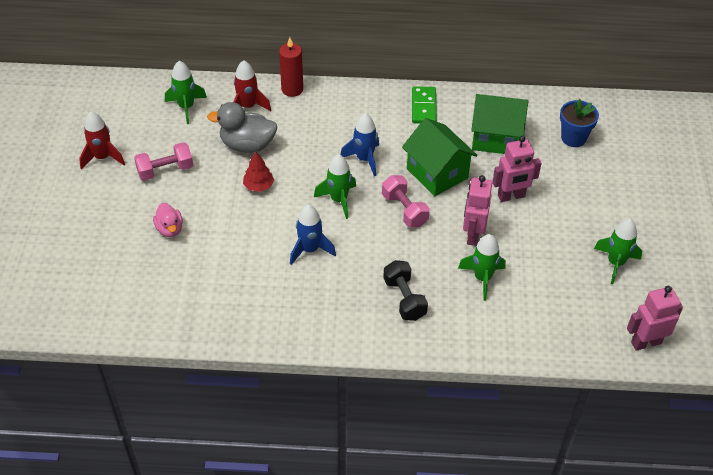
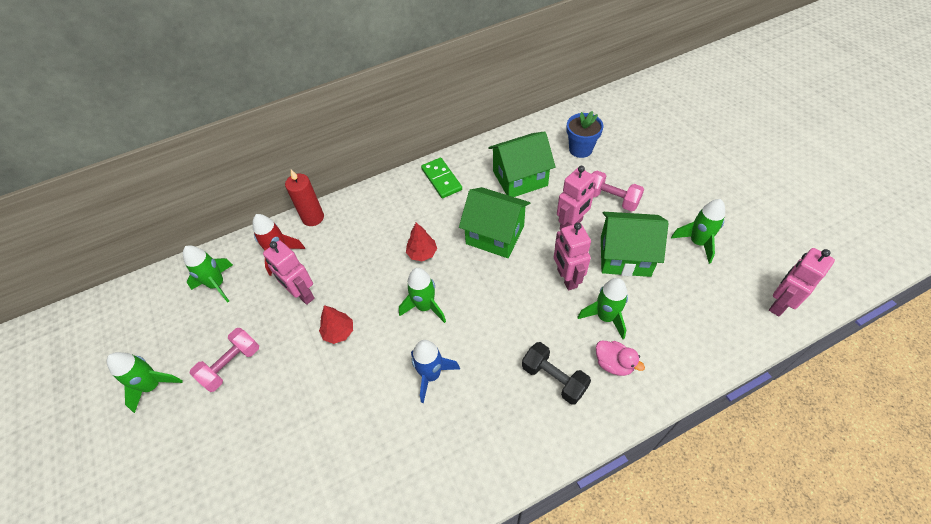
camera: 25 degrees left, 5 degrees up
(102, 157) = (153, 386): red rocket -> green rocket
(170, 229) = (273, 432): pink duck -> pink duck (613, 364)
(247, 145) = (302, 294): grey duck -> pink robot
(364, 159) = (422, 253): blue rocket -> red tree
(404, 210) = (491, 285): pink dumbbell -> pink dumbbell (611, 199)
(538, 243) = (625, 256): none -> green house

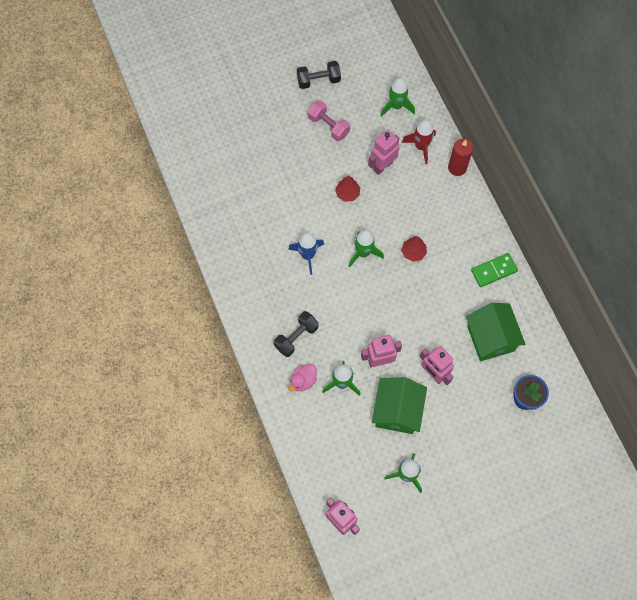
camera: 90 degrees right, 15 degrees up
(153, 386) = (318, 80): green rocket -> black dumbbell
(495, 235) = (427, 310): green house -> none
(611, 199) = (460, 414): pink dumbbell -> none

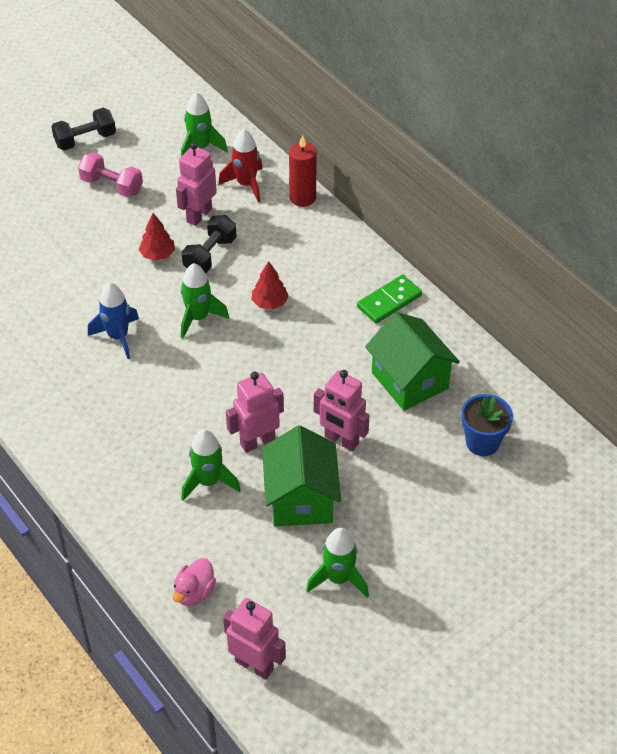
camera: 15 degrees left, 20 degrees down
(296, 337) = (125, 439): black dumbbell -> black dumbbell (210, 255)
(303, 381) = (149, 491): pink duck -> pink duck (194, 592)

